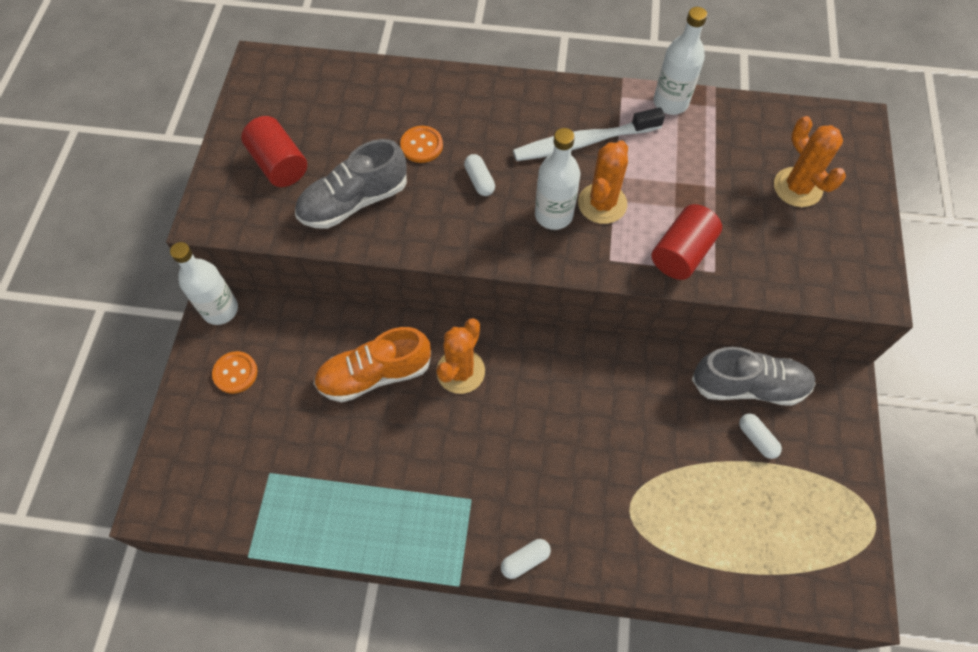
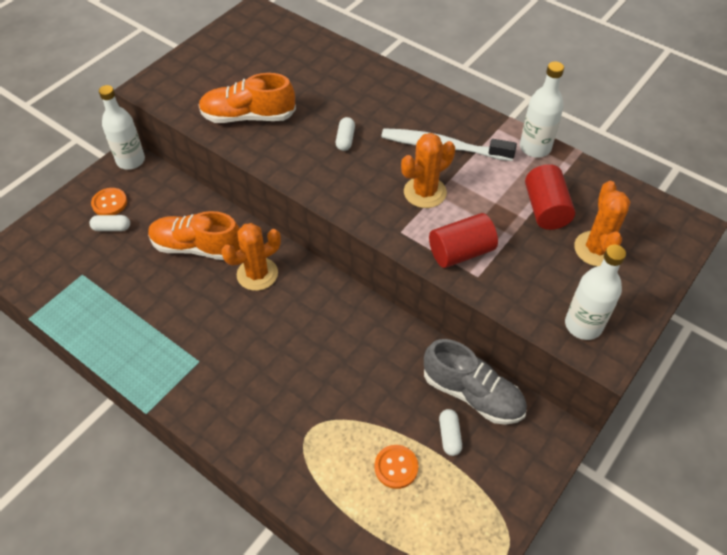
camera: 30 degrees right, 10 degrees down
(279, 164) = (218, 74): red cylinder -> red cylinder (545, 209)
(354, 201) = (248, 116): grey shoe -> orange shoe
(421, 145) = (322, 101): orange button -> orange button (396, 467)
(525, 560) = (204, 422): white capsule -> white capsule (112, 228)
(553, 215) = (382, 184): white bottle -> white bottle (583, 325)

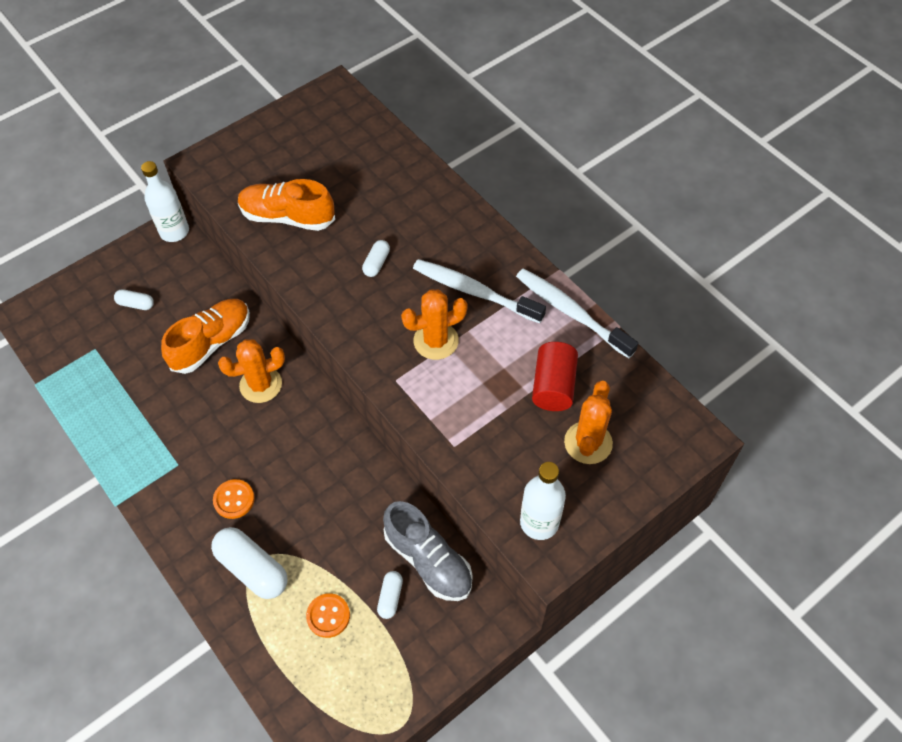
camera: 15 degrees right, 5 degrees up
(109, 203) = (141, 276): orange button -> orange button (234, 499)
(197, 247) = (211, 343): orange shoe -> orange shoe turned 105 degrees clockwise
(305, 440) = (252, 568): none -> white capsule
(461, 252) = (447, 416): red cylinder -> none
(535, 148) = (571, 312): white bottle -> white toothbrush

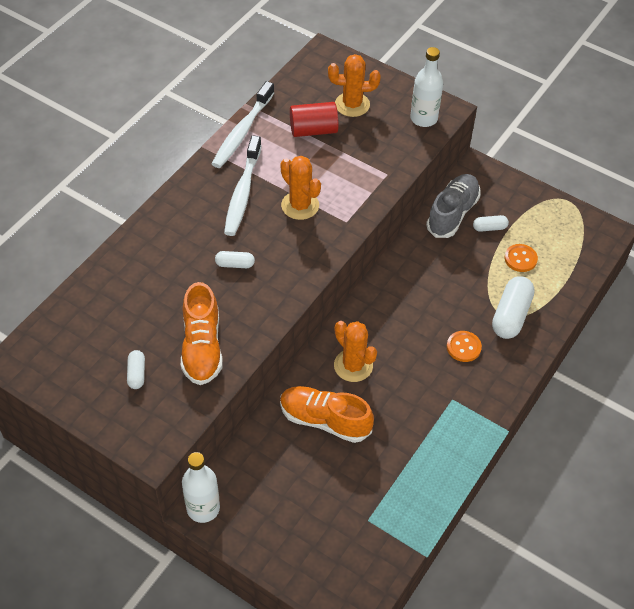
camera: 110 degrees left, 5 degrees down
(136, 304) = (305, 505): white capsule -> white capsule (136, 374)

